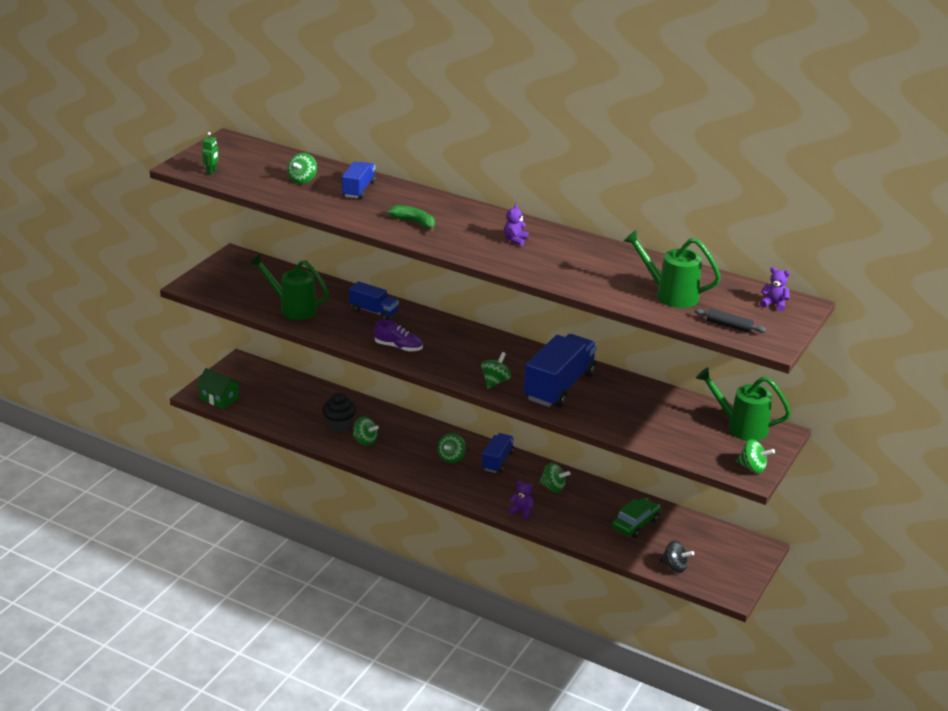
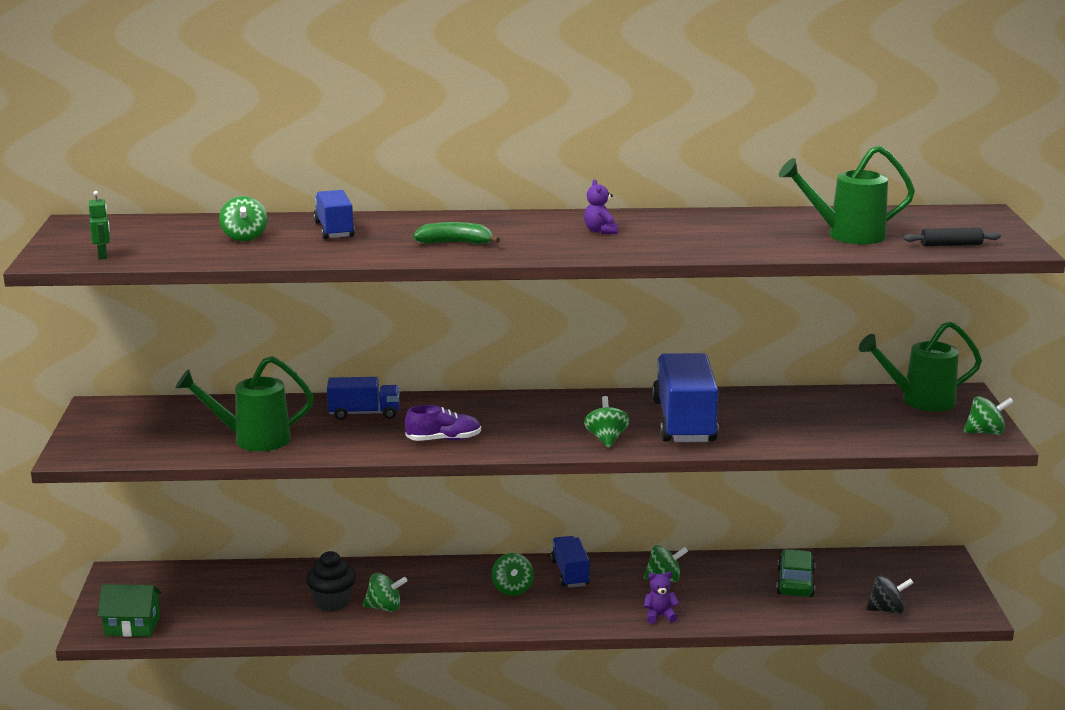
camera: 30 degrees left, 10 degrees down
(774, 304) = (958, 218): purple teddy bear -> none

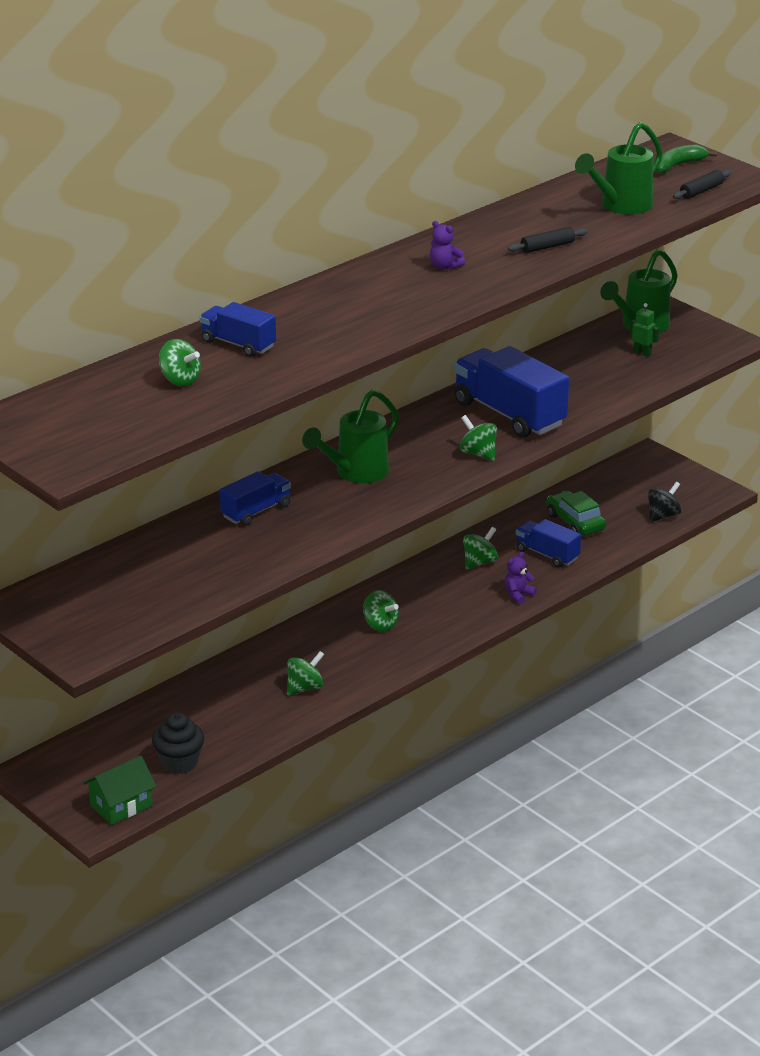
camera: 40 degrees left, 10 degrees up
(103, 256) = (104, 446): green robot -> green robot (642, 353)
(253, 439) = (208, 574): green watering can -> green watering can (356, 473)
(332, 602) = (256, 704): black cupcake -> black cupcake (179, 763)
(444, 439) = (360, 507): purple shoe -> none
(455, 243) = (361, 321): green banana -> green banana (678, 165)
(570, 573) = (404, 591): blue truck -> blue truck (547, 554)
(718, 242) = (547, 247): none -> black rolling pin
(985, 432) = (719, 337): green spinning top -> none

